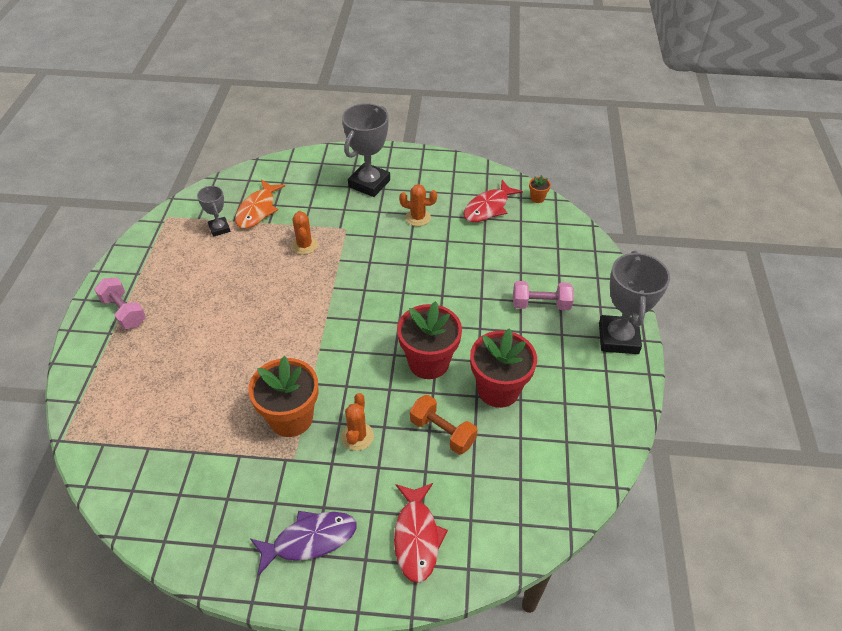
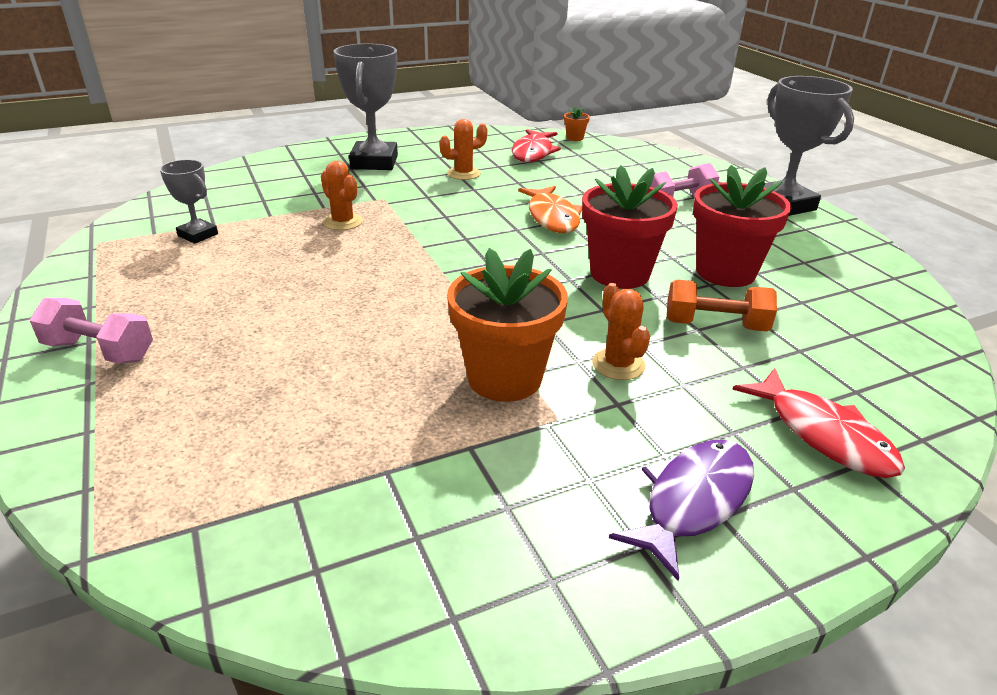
camera: 30 degrees left, 15 degrees down
(257, 210) = (242, 209): orange fish -> orange fish (552, 217)

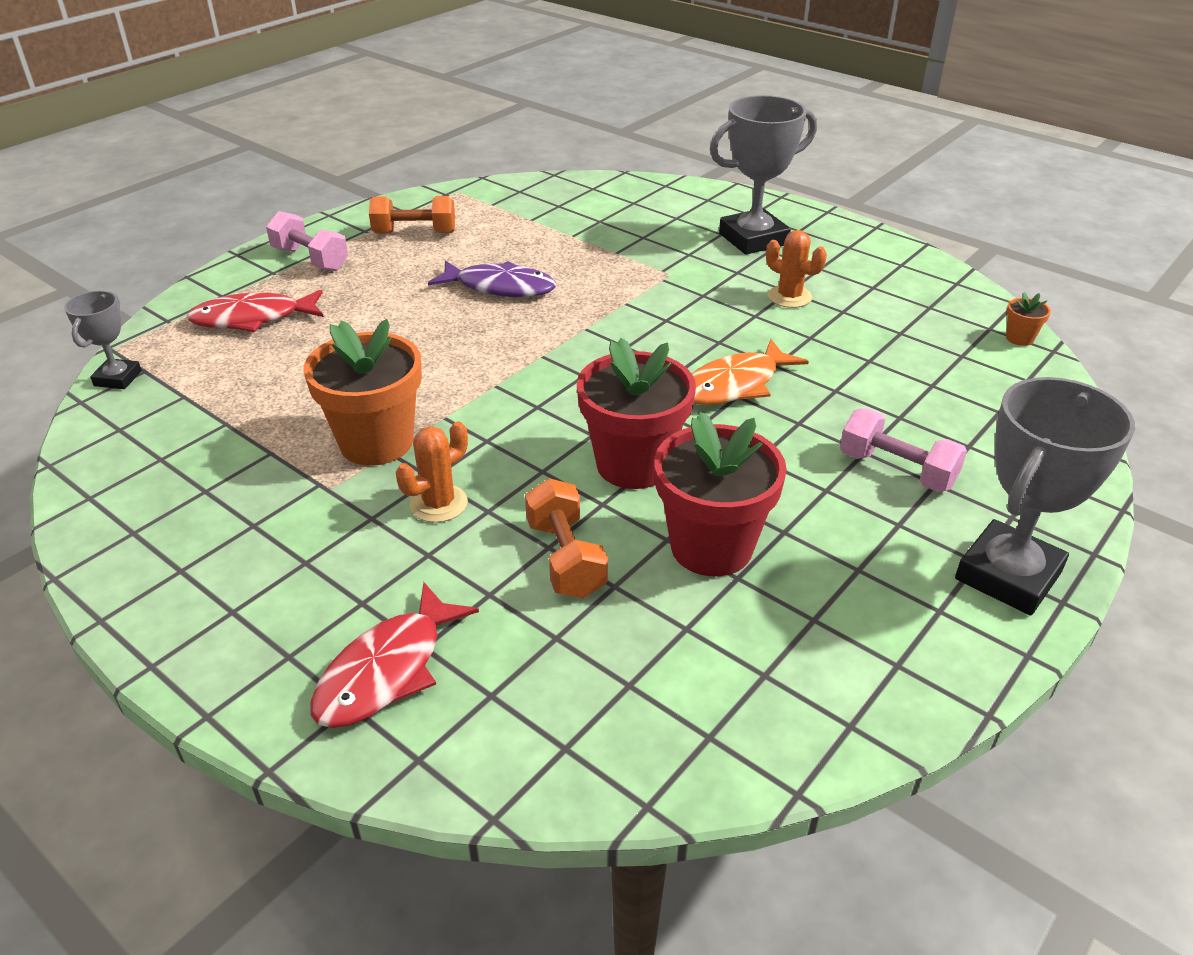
camera: 65 degrees right, 5 degrees up
(99, 351) = (310, 259): pink dumbbell -> pink dumbbell turned 45 degrees counterclockwise
(145, 280) = (415, 233): none -> orange dumbbell
(198, 235) = (505, 221): grey trophy -> grey trophy (118, 378)
(343, 222) = (594, 272): orange cactus -> none
(533, 153) = (918, 322): red fish -> red fish (252, 318)
(693, 501) = (245, 591): purple fish -> purple fish (500, 287)

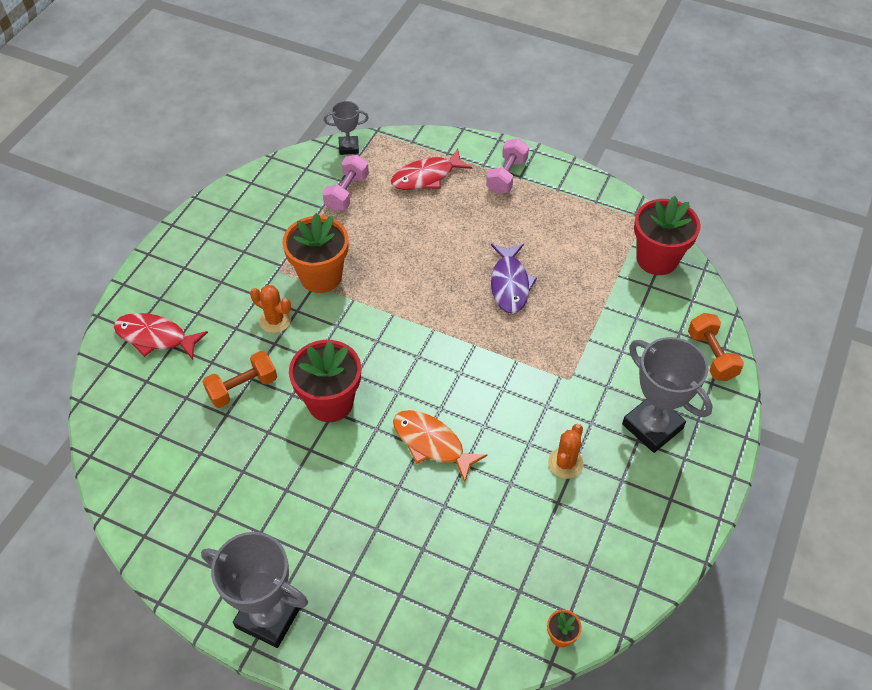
camera: 75 degrees right, 15 degrees up
(252, 318) = (426, 177): red fish -> red fish turned 90 degrees counterclockwise
(415, 233) = (566, 216): orange dumbbell -> orange dumbbell (711, 356)
(711, 547) = (264, 454): red flower pot -> red flower pot (657, 259)
(896, 470) = (360, 549): pink dumbbell -> pink dumbbell (347, 193)

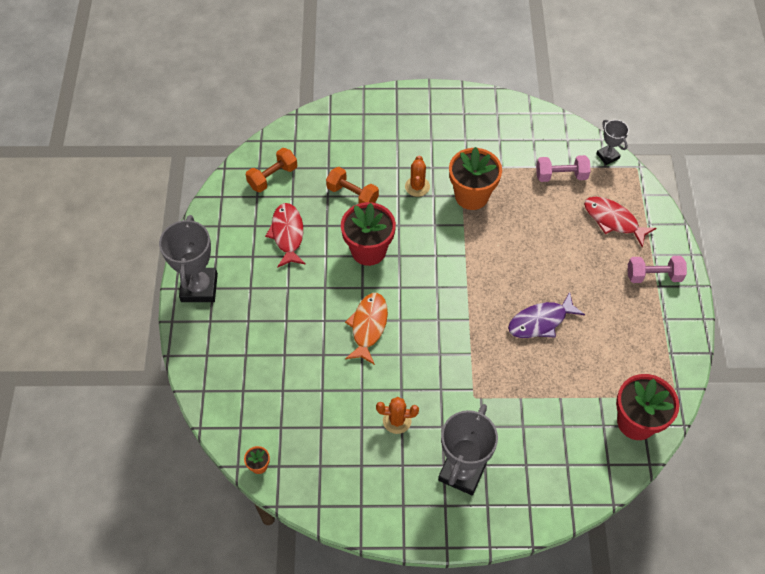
camera: 65 degrees right, 5 degrees up
(155, 337) = (365, 127): red fish -> red fish (287, 234)
(711, 356) = (557, 497): orange dumbbell -> orange dumbbell (273, 177)

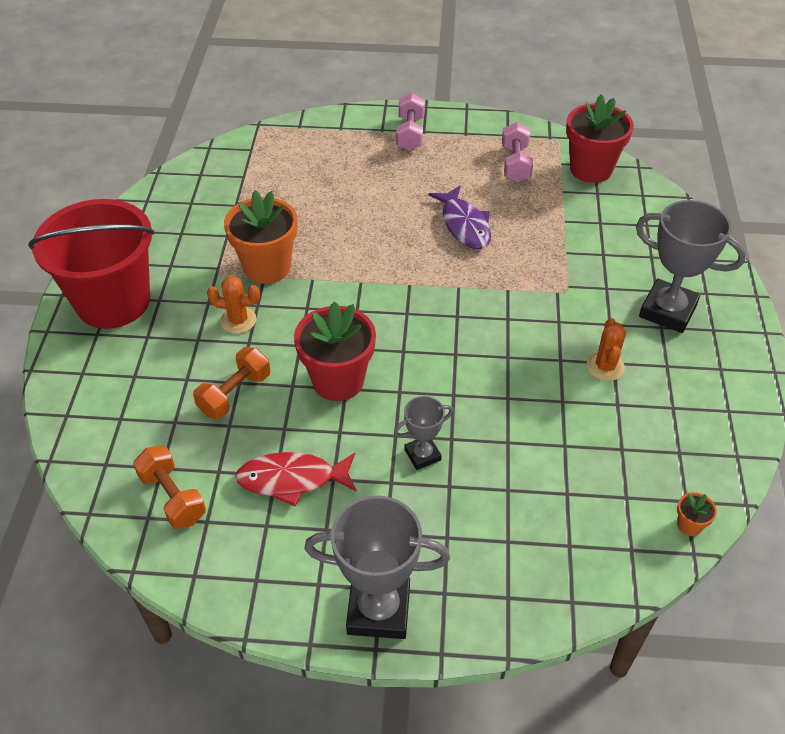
camera: 85 degrees left, 10 degrees down
(368, 326) = (464, 388): orange fish -> none
(426, 115) = (113, 302): none -> red bucket
(561, 176) = (255, 185): pink dumbbell -> pink dumbbell (515, 164)
(607, 156) = (237, 145): grey trophy -> grey trophy (422, 455)
(613, 220) = (331, 153): red fish -> none

